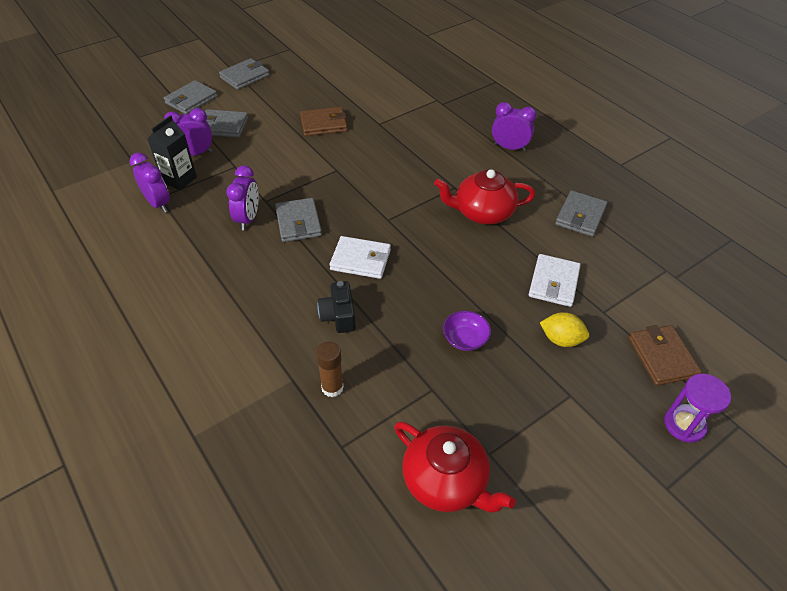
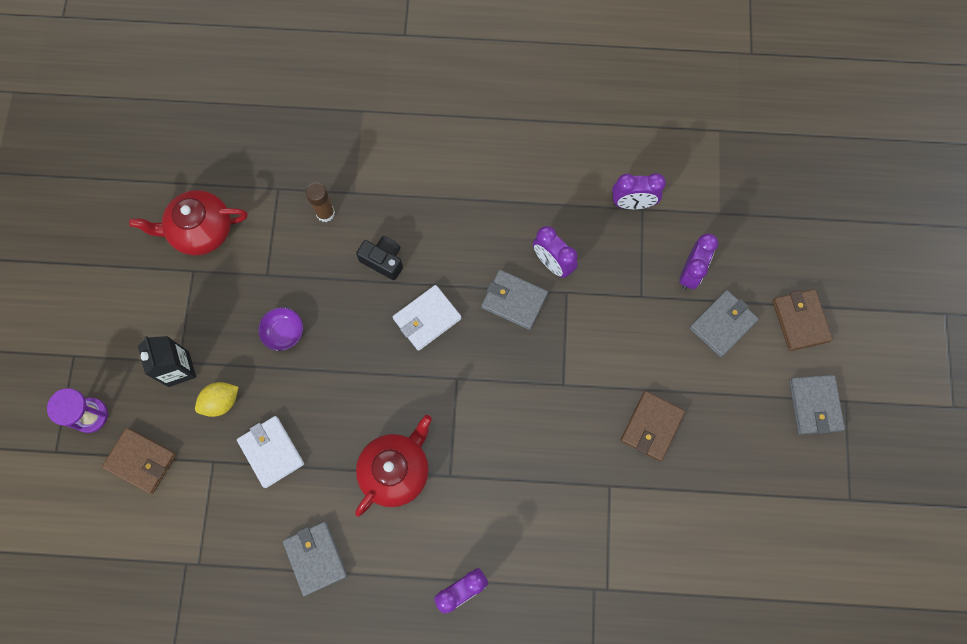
camera: 130 degrees right, 25 degrees up
(179, 179) = (656, 238): black carton -> black carton (178, 369)
(191, 100) = (800, 321): grey wallet -> brown wallet

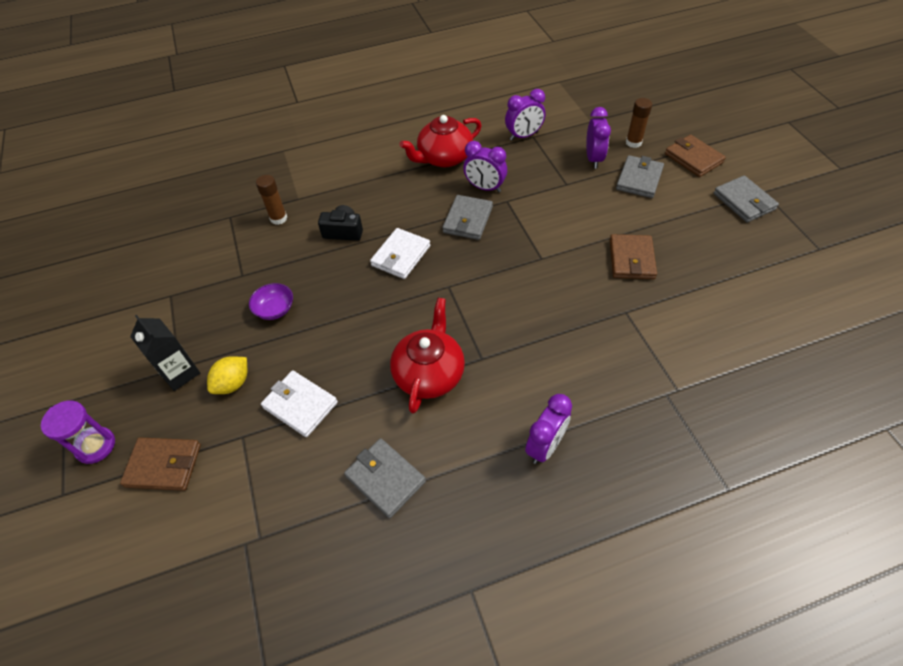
camera: 20 degrees left, 20 degrees down
(201, 231) = (168, 265): red teapot -> red teapot (444, 158)
(514, 300) = (468, 220): grey wallet -> grey wallet turned 75 degrees counterclockwise
(748, 268) = (633, 142): none -> brown glue stick

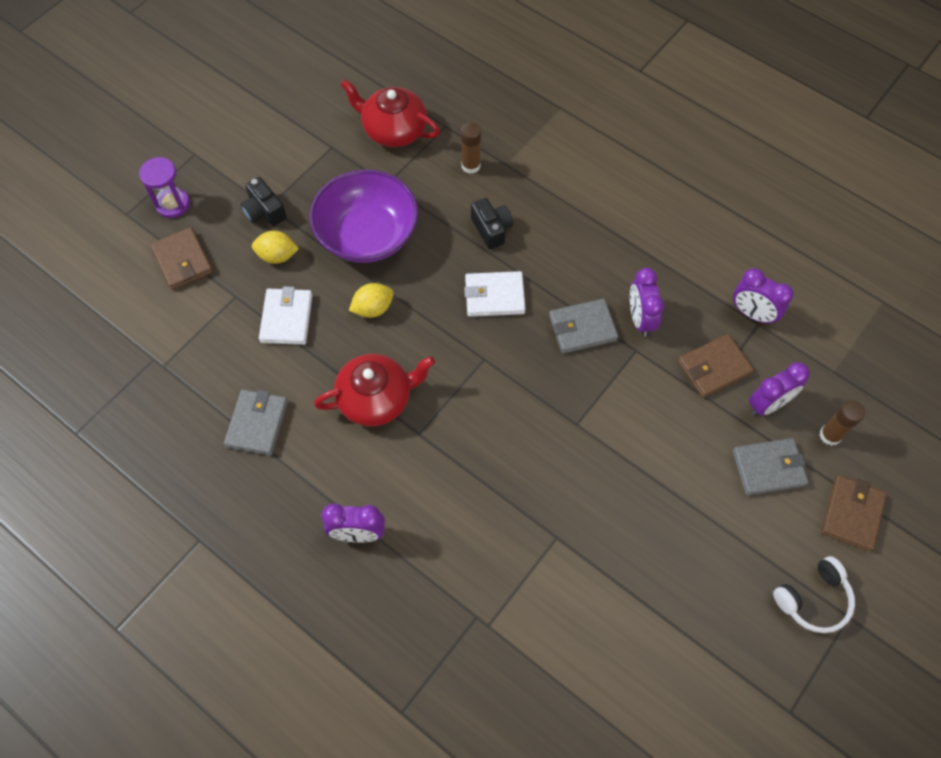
camera: 55 degrees right, 10 degrees up
(180, 373) = (264, 211): black carton -> black camera
(275, 309) = (367, 235): purple bowl -> purple bowl, size x2.34
(345, 337) = (373, 308): none -> yellow lemon
(444, 158) = (657, 256): red teapot -> red teapot (393, 130)
(631, 259) = (634, 512): brown wallet -> brown wallet (714, 367)
(744, 201) = (813, 599): grey wallet -> white headphones

